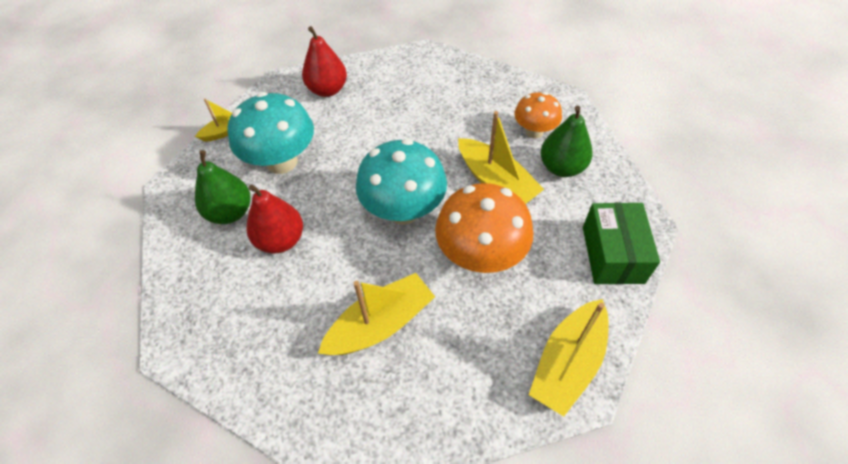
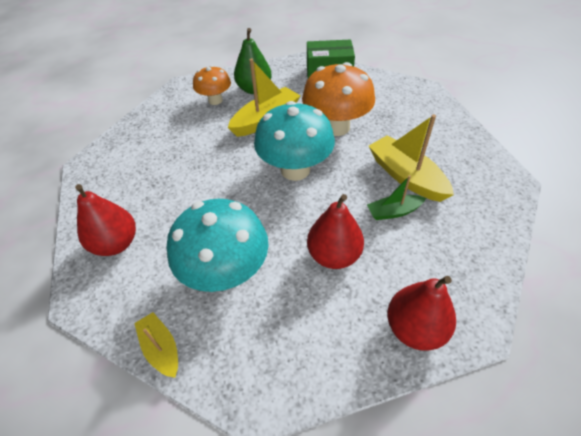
camera: 90 degrees left, 5 degrees down
(188, 297) = (415, 328): none -> red pear
(230, 212) = (300, 311): green pear -> none
(326, 301) = (393, 212): none -> green boat
(567, 362) = (409, 93): yellow boat -> none

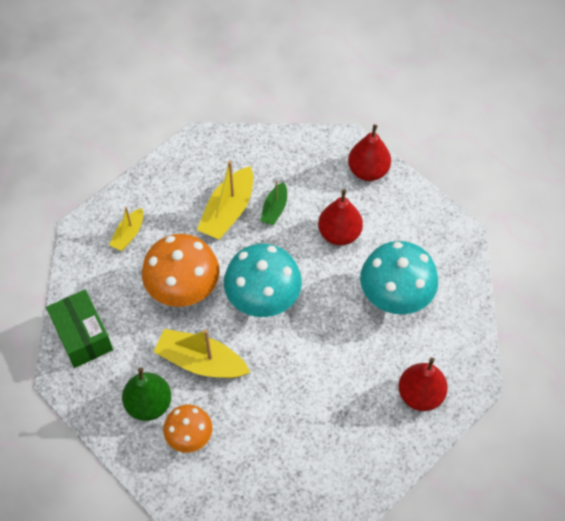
camera: 120 degrees left, 10 degrees up
(161, 348) = (470, 303): yellow boat -> yellow boat (128, 234)
(393, 212) = (274, 209): green boat -> green boat turned 60 degrees clockwise

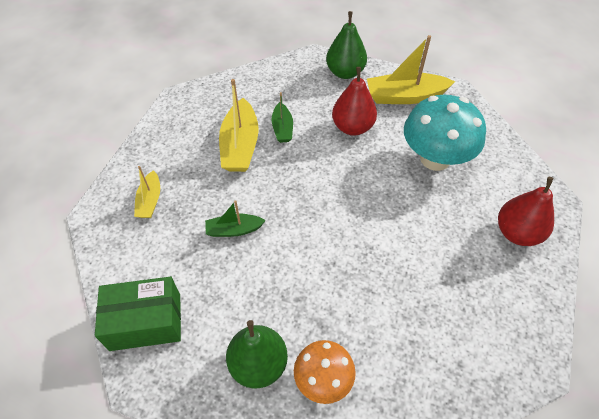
camera: 25 degrees left, 5 degrees down
(82, 336) = (145, 322): green box -> green box turned 45 degrees counterclockwise
(183, 289) = (234, 230): orange mushroom -> green boat
(201, 361) = (291, 293): yellow boat -> yellow boat (405, 96)
(263, 299) = (318, 208): turquoise mushroom -> none
(368, 171) = (345, 72): red pear -> green pear

